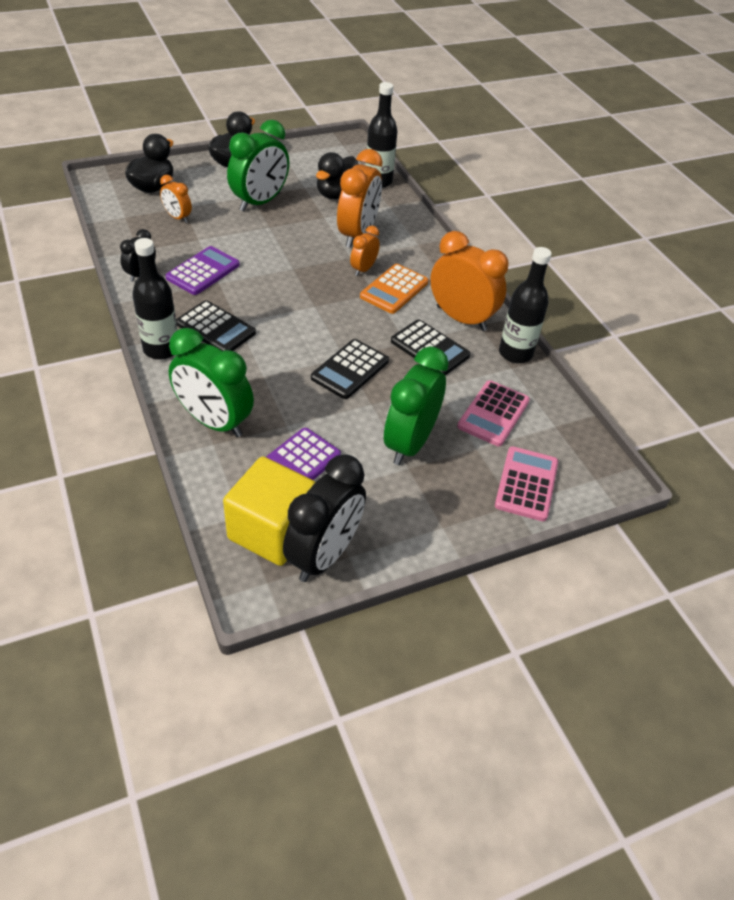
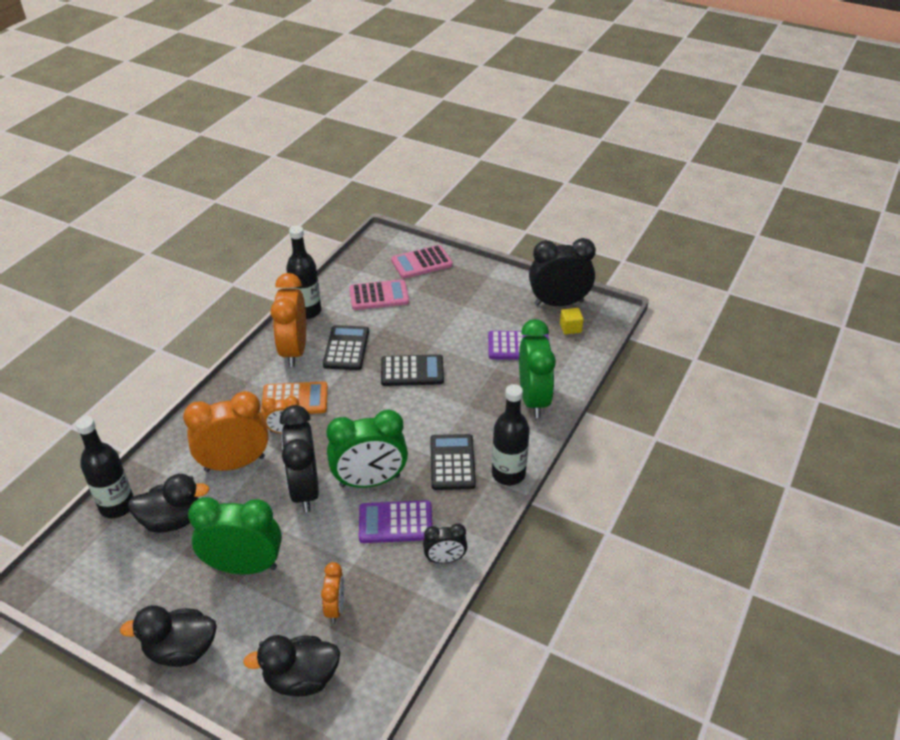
camera: 125 degrees left, 5 degrees down
(272, 531) = (570, 328): yellow cube -> yellow cube, size x0.42
(290, 250) = (305, 489): none -> black clock
(409, 443) = (445, 314): green clock -> green clock (370, 481)

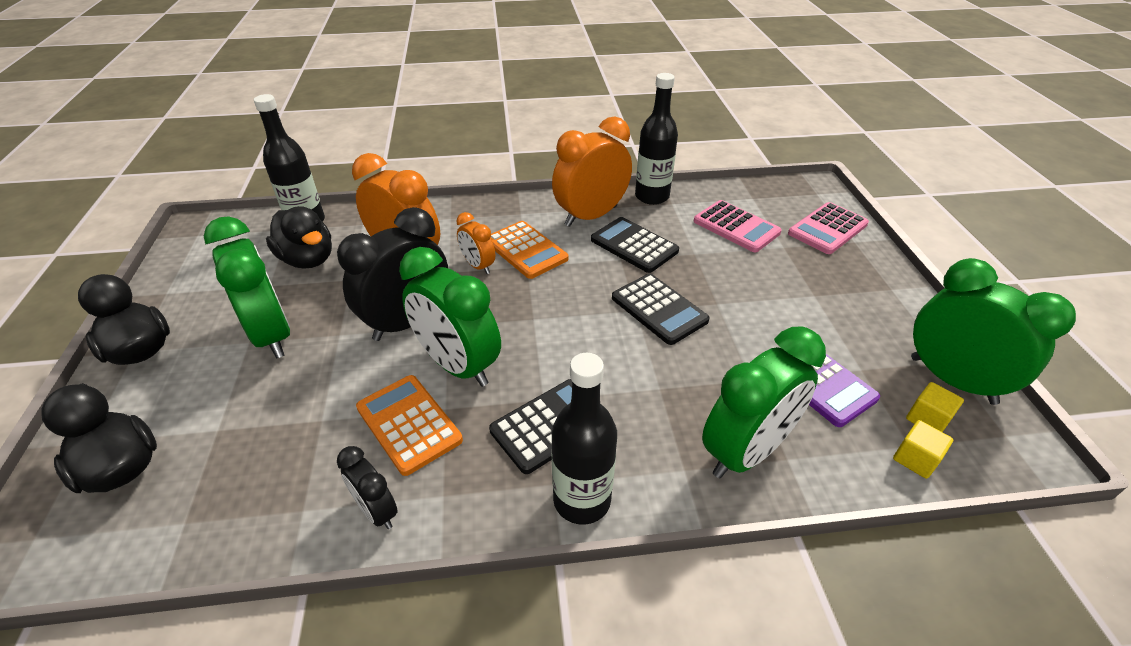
camera: 55 degrees right, 0 degrees up
(335, 608) = (243, 440): orange clock -> none
(346, 348) = (634, 245): black calculator -> black calculator turned 105 degrees counterclockwise
(395, 522) = (409, 424): purple calculator -> orange calculator
(421, 263) = (827, 229): pink calculator -> pink calculator turned 75 degrees counterclockwise
(559, 303) = (952, 380): black clock -> green clock
(585, 348) = (915, 459): none -> yellow cube

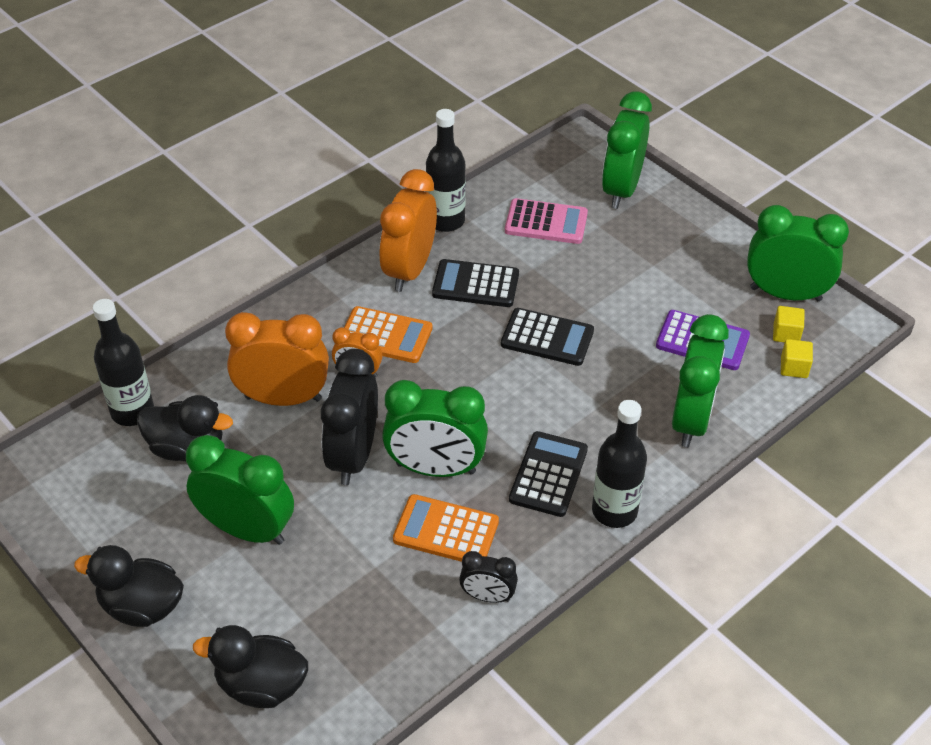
camera: 35 degrees left, 5 degrees up
(827, 229) = (621, 189): pink calculator -> green clock

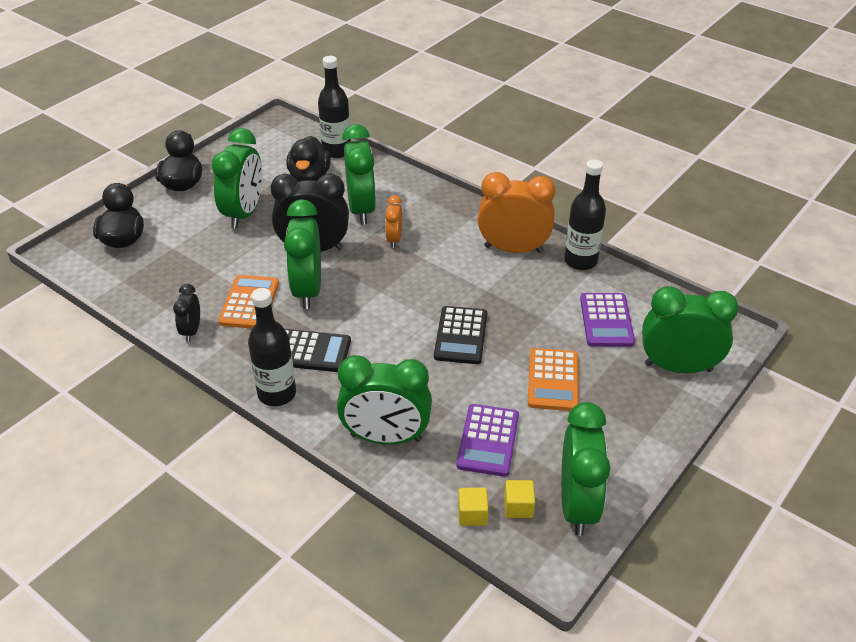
camera: 80 degrees right, 5 degrees down
(283, 398) = (361, 209): orange clock -> green clock
(385, 336) = (436, 247): orange calculator -> orange calculator (553, 380)
(475, 284) = (510, 287): black calculator -> none
(546, 222) = (606, 320): pink calculator -> purple calculator

